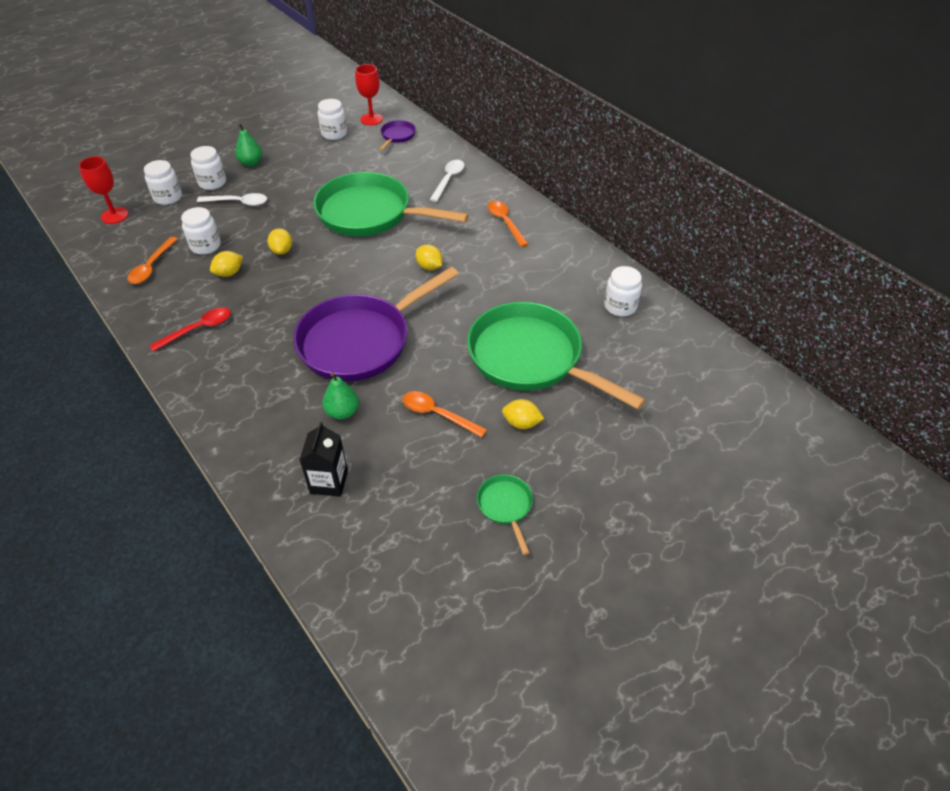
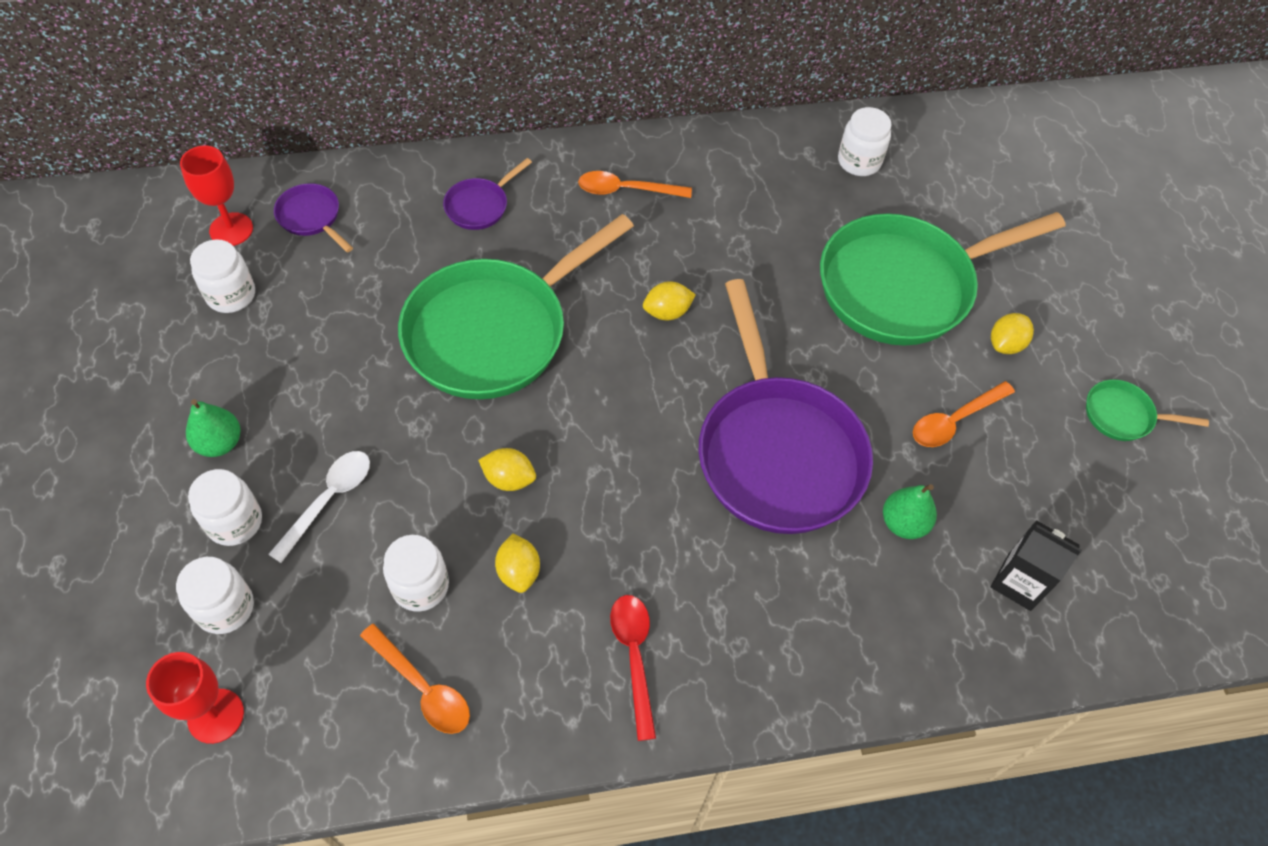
camera: 65 degrees left, 10 degrees up
(448, 180) = (480, 206): white spoon -> purple pan

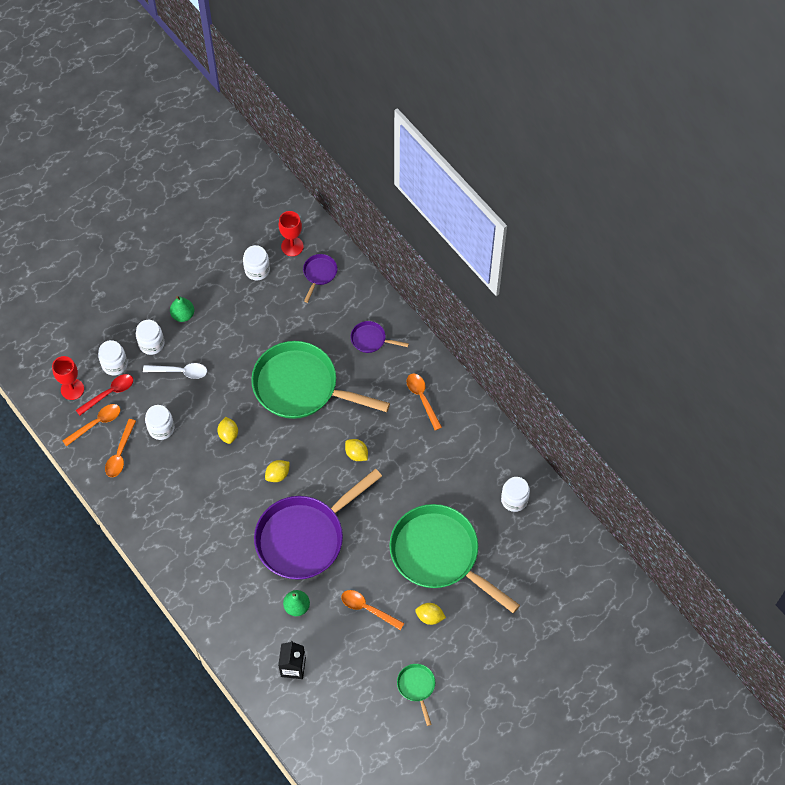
camera: 65 degrees right, 5 degrees up
(326, 702) = (96, 423): none -> orange spoon
(519, 571) = (187, 461): yellow lemon -> yellow lemon (278, 475)
(634, 656) = (174, 524): red spoon -> red spoon (109, 393)

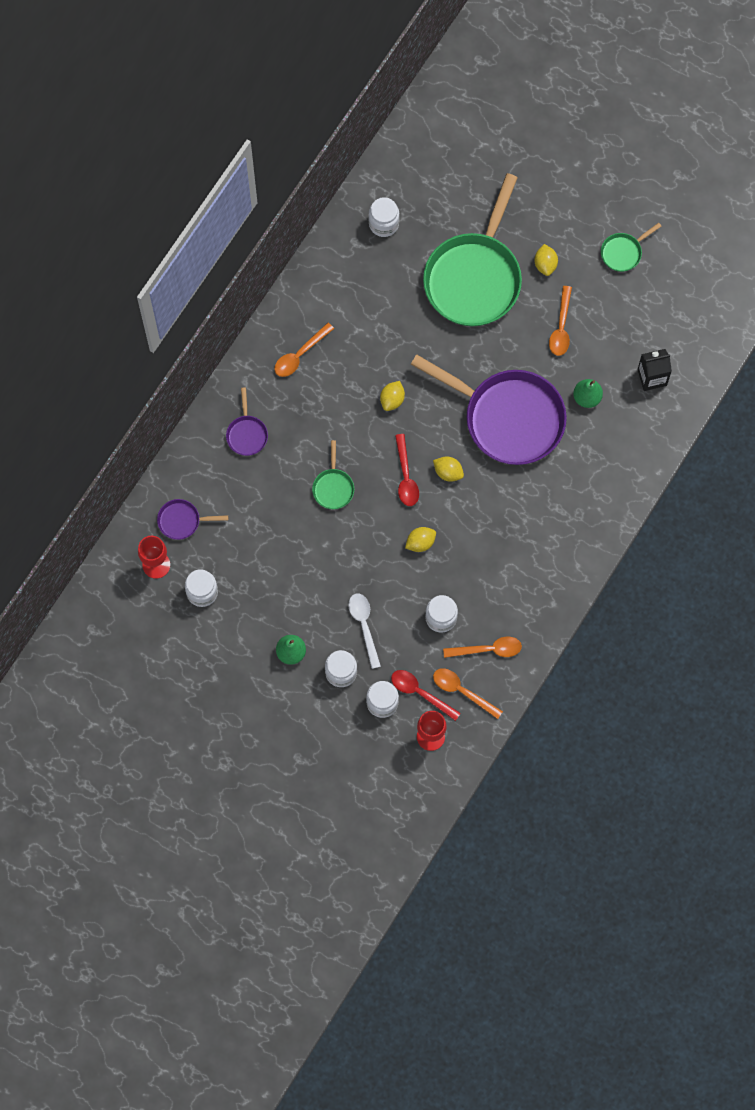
camera: 110 degrees left, 10 degrees up
(287, 442) = (406, 477): none -> red spoon
(301, 386) = (333, 487): green pan -> green pan, size x0.42

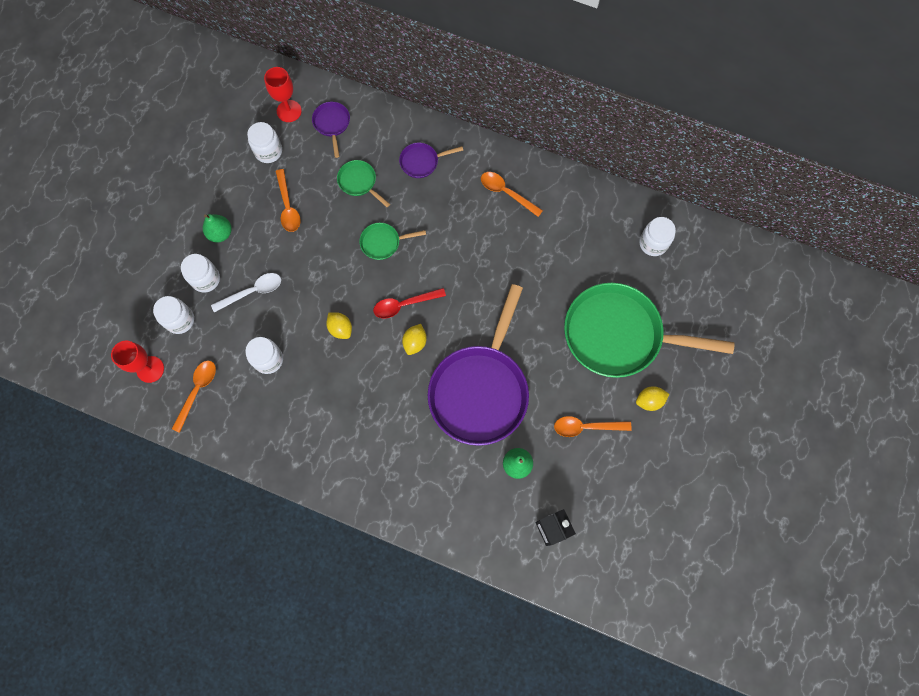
camera: 80 degrees right, 0 degrees up
(392, 399) = (478, 280): yellow lemon -> none
(420, 693) = (192, 352): red spoon -> none
(488, 649) = (241, 409): orange spoon -> orange spoon (288, 207)
(623, 252) = (681, 477): green pan -> green pan (359, 182)

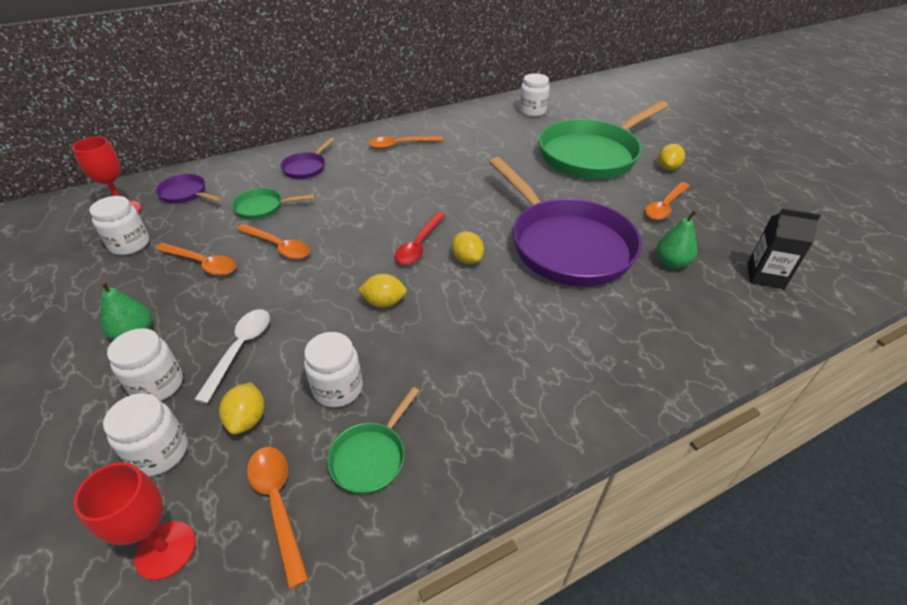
camera: 50 degrees left, 30 degrees down
(221, 337) = (247, 419): none -> yellow lemon
(335, 230) = (279, 247): none -> orange spoon
(383, 242) = (340, 225): green pan -> green pan (371, 457)

